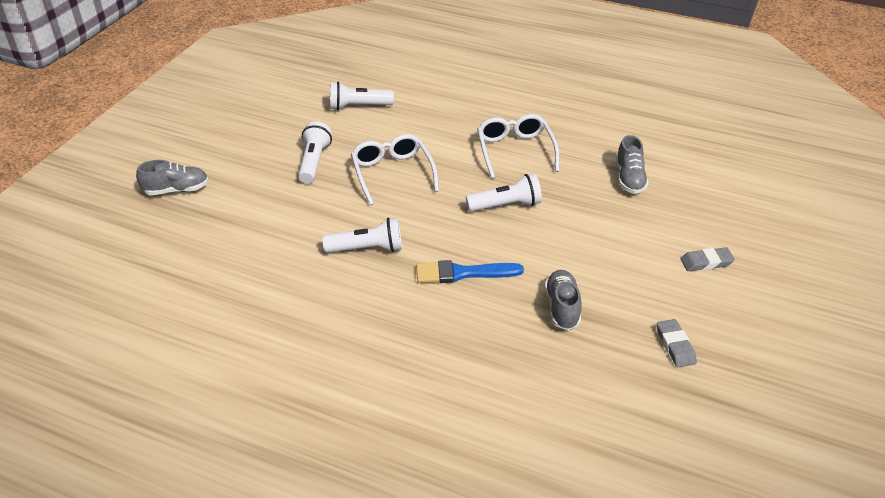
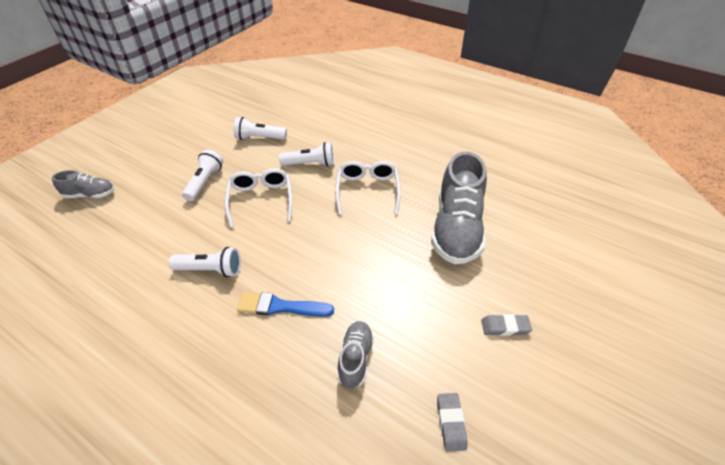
camera: 10 degrees right, 5 degrees up
(506, 205) = (342, 242): white flashlight -> white flashlight (310, 164)
(629, 179) = (456, 229): grey shoe -> grey shoe, size x2.01

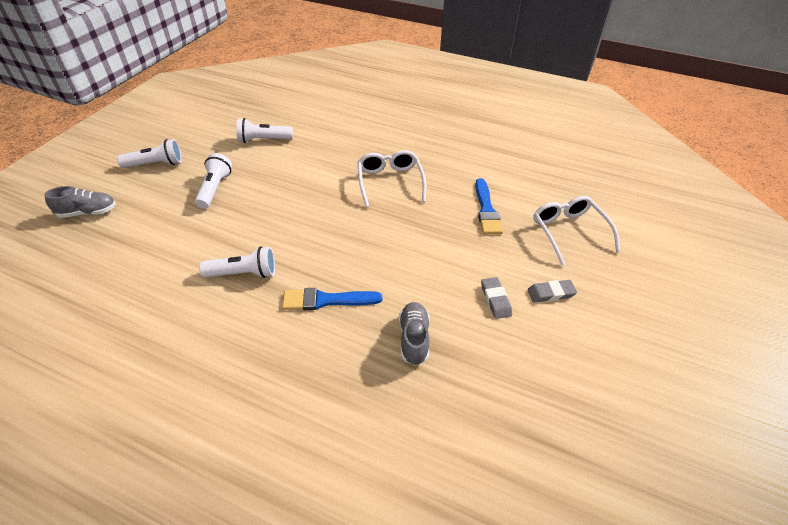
camera: 10 degrees left, 0 degrees up
(261, 200) = (280, 201): white glasses -> white glasses (569, 232)
(310, 164) = (324, 161): white flashlight -> white flashlight (156, 164)
(451, 423) = (518, 383): grey eraser -> grey eraser (495, 300)
(456, 229) = (486, 210): grey shoe -> blue brush

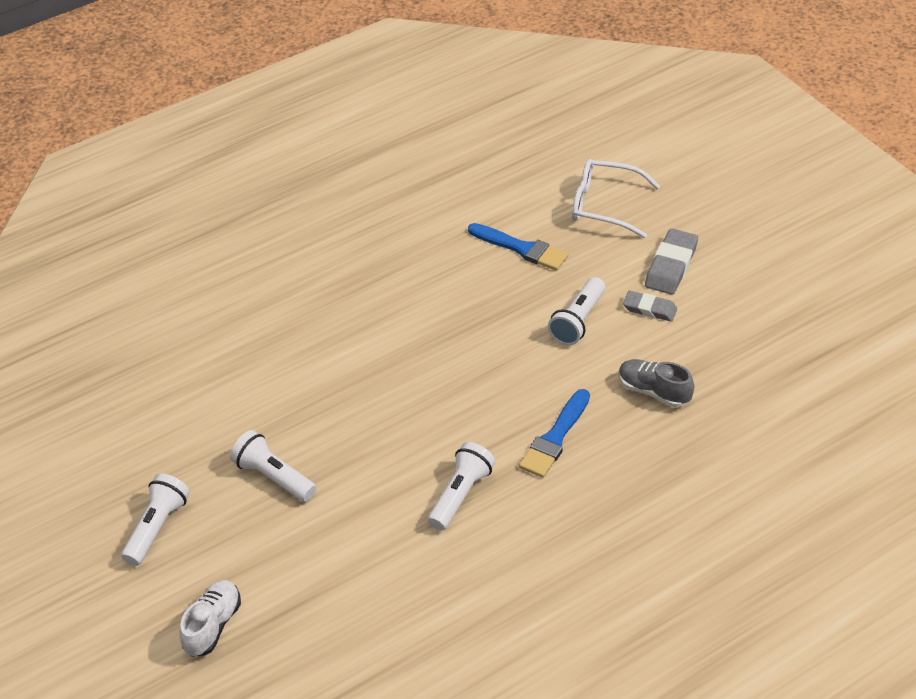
camera: 55 degrees left, 0 degrees up
(88, 212) = (212, 625): grey shoe -> white shoe
(263, 140) = (202, 393): white flashlight -> white flashlight (578, 321)
(390, 182) = (405, 305): white glasses -> none
(551, 293) = (671, 266): grey eraser -> grey eraser, size x1.53

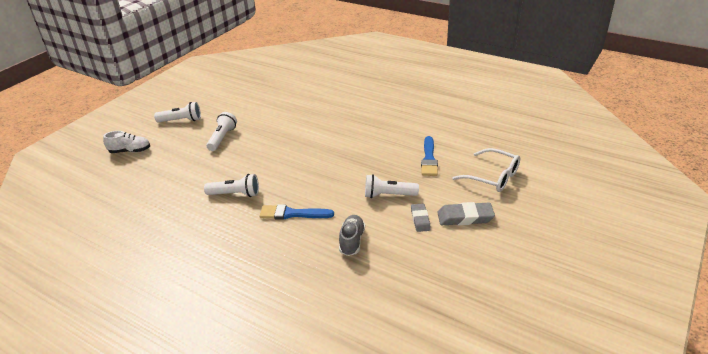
camera: 65 degrees right, 10 degrees down
(605, 205) = (492, 177): white glasses -> white glasses turned 135 degrees clockwise

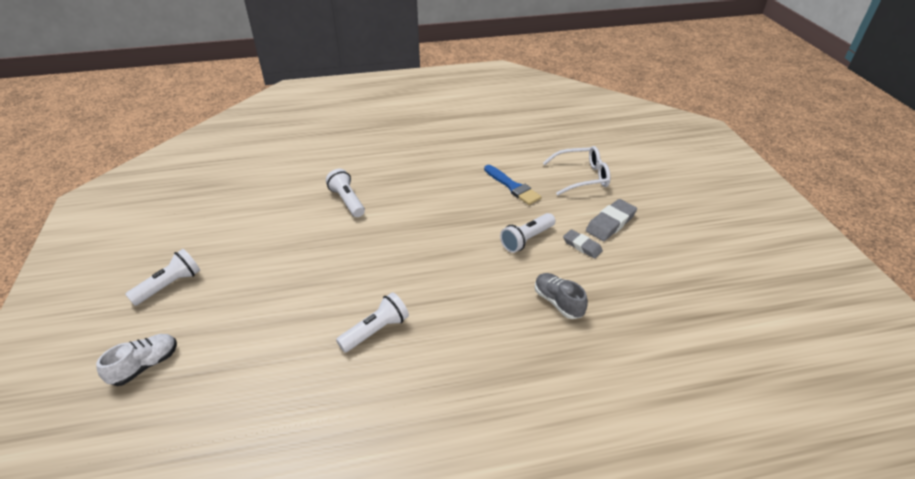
camera: 45 degrees left, 5 degrees up
(222, 138) = (264, 277): white flashlight -> white flashlight (347, 201)
(292, 214) = (467, 312): blue brush -> none

